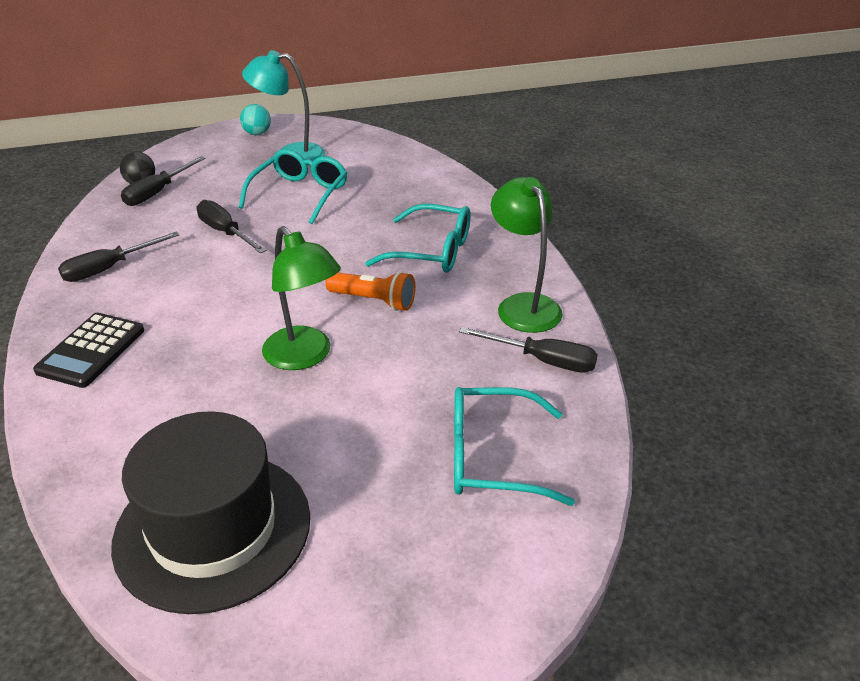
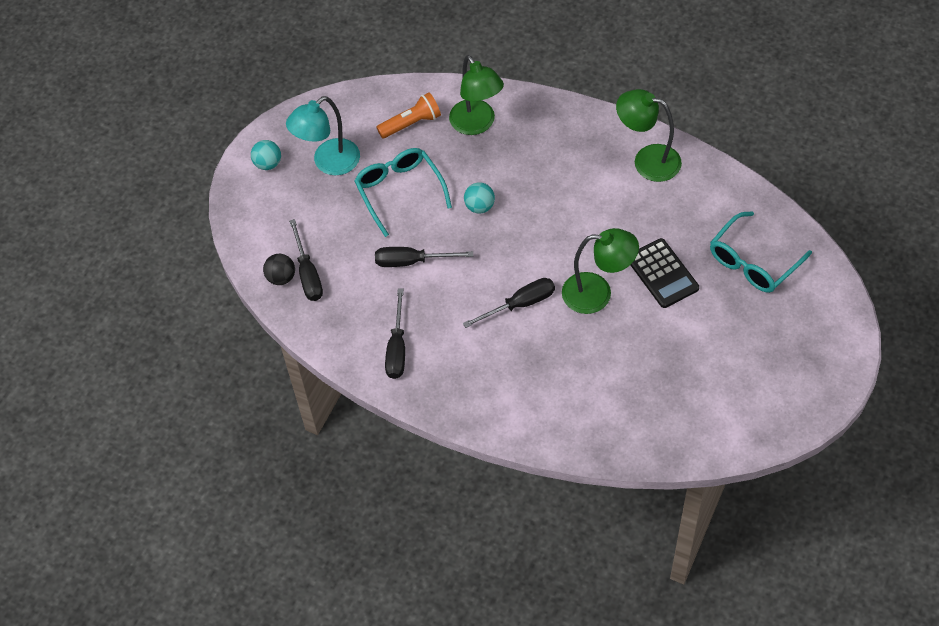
camera: 45 degrees left, 20 degrees up
(91, 350) = (491, 395): black calculator -> black calculator (662, 274)
(213, 529) = (700, 403): black hat -> none
(333, 238) = (479, 206): none -> turquoise ball
(374, 301) = (573, 228): orange flashlight -> orange flashlight (411, 123)
(425, 197) = (477, 124): none -> green lamp
(430, 251) = (547, 166): turquoise glasses -> none
(543, 361) = (703, 188): black screwdriver -> black screwdriver (520, 304)

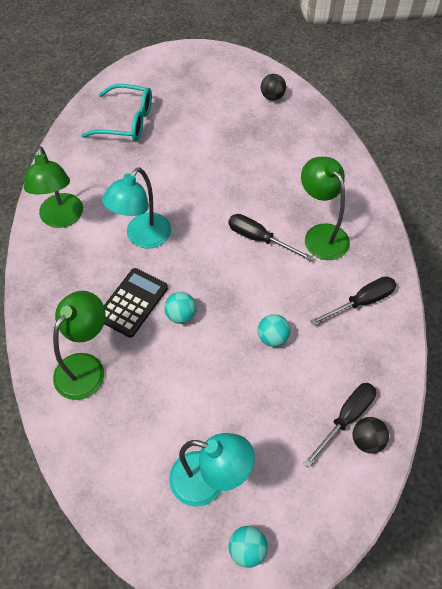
camera: 125 degrees left, 0 degrees up
(400, 192) = (204, 391): turquoise glasses -> none
(411, 123) = (114, 429): orange flashlight -> none
(412, 261) = (272, 338): black screwdriver -> turquoise ball
(583, 213) = (143, 237): none -> turquoise lamp
(597, 293) = (214, 195): green lamp -> green lamp (321, 234)
(662, 274) = (170, 165): black calculator -> black calculator (132, 303)
(711, 421) = (272, 97): none -> black ball

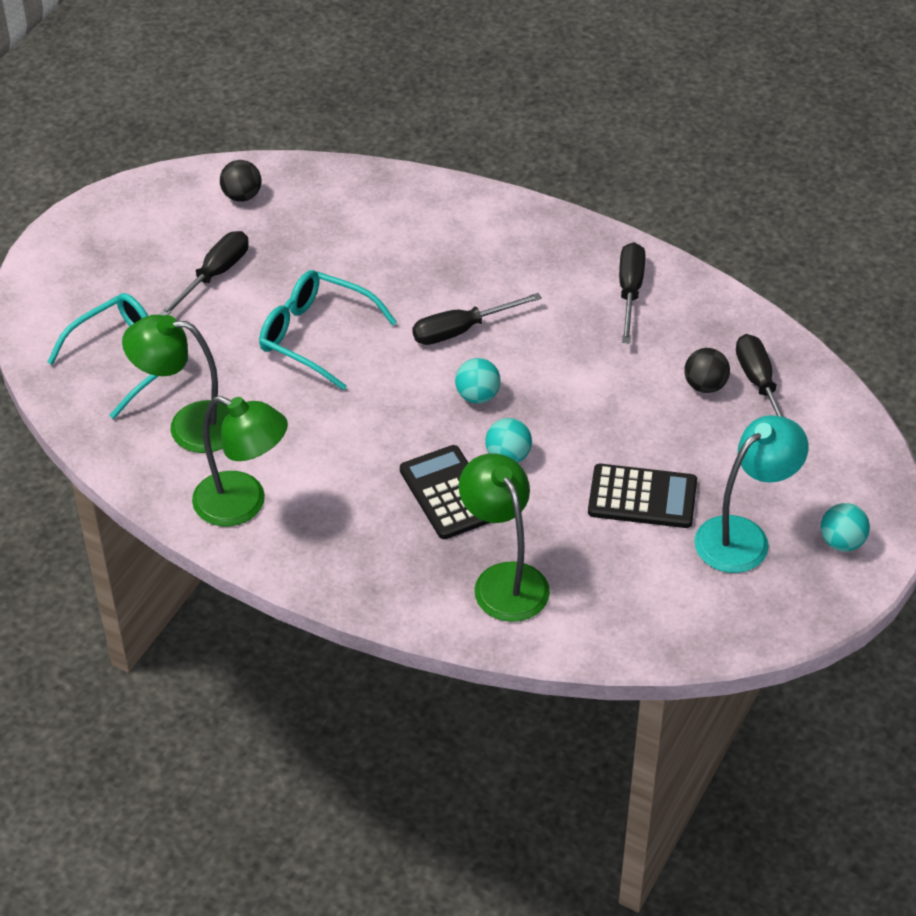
camera: 55 degrees left, 10 degrees down
(143, 237) = (355, 437): turquoise lamp -> none
(200, 404) = (642, 497): none -> black calculator
(201, 181) = (317, 336): none -> turquoise glasses
(209, 118) = (214, 275): none -> black screwdriver
(272, 338) = (610, 391): turquoise ball -> turquoise ball (477, 396)
(321, 234) = (507, 273): green lamp -> green lamp (189, 426)
(367, 440) = (797, 383): black ball -> black ball (705, 386)

